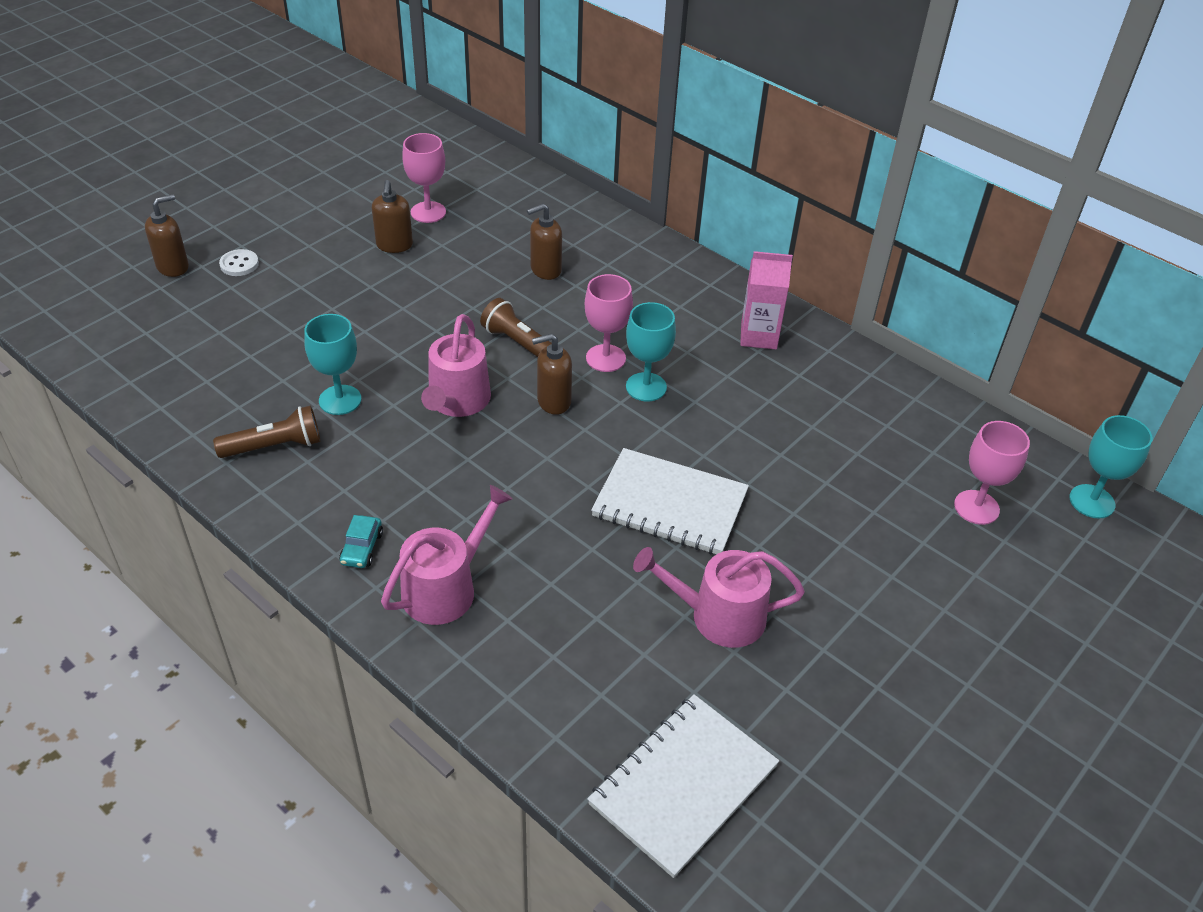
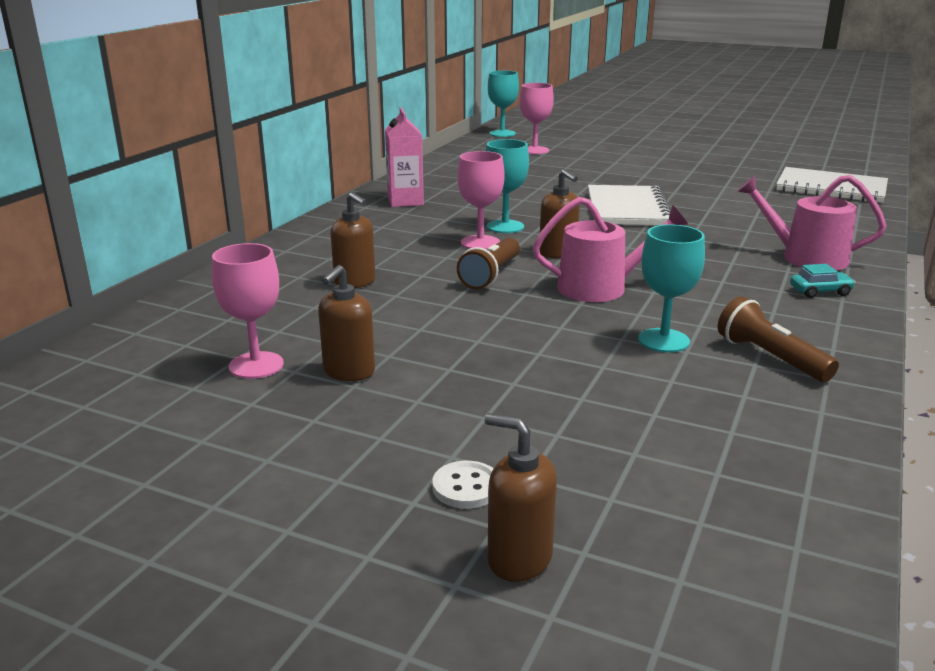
camera: 105 degrees left, 20 degrees down
(394, 245) = (348, 372): brown soap dispenser -> brown soap dispenser turned 135 degrees clockwise
(718, 616) = (704, 191): pink watering can -> none

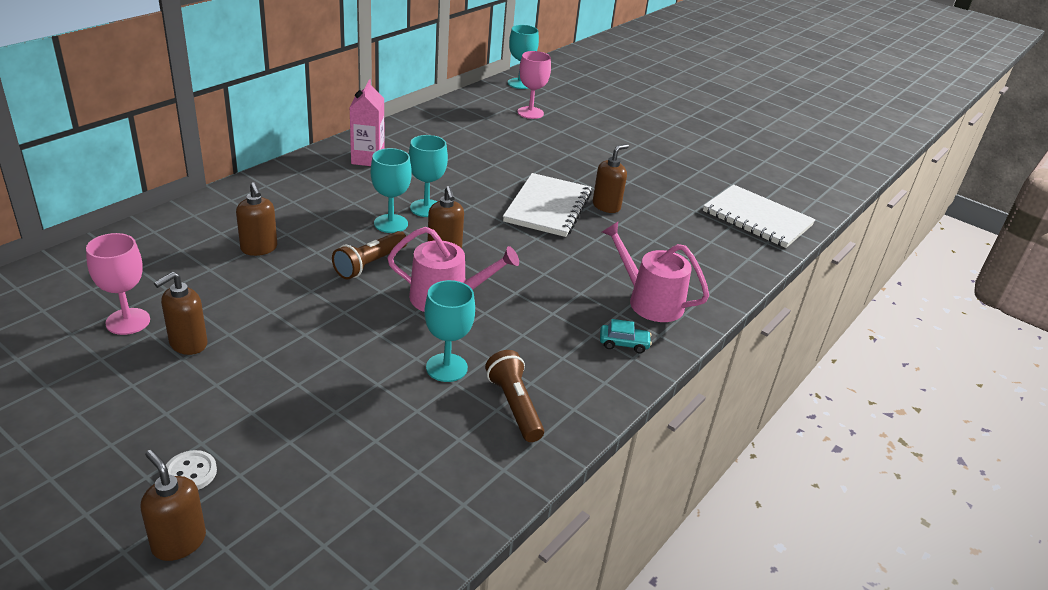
camera: 10 degrees right, 10 degrees up
(480, 243) = (391, 224): pink goblet -> turquoise goblet
(682, 200) = (606, 206): none -> brown soap dispenser

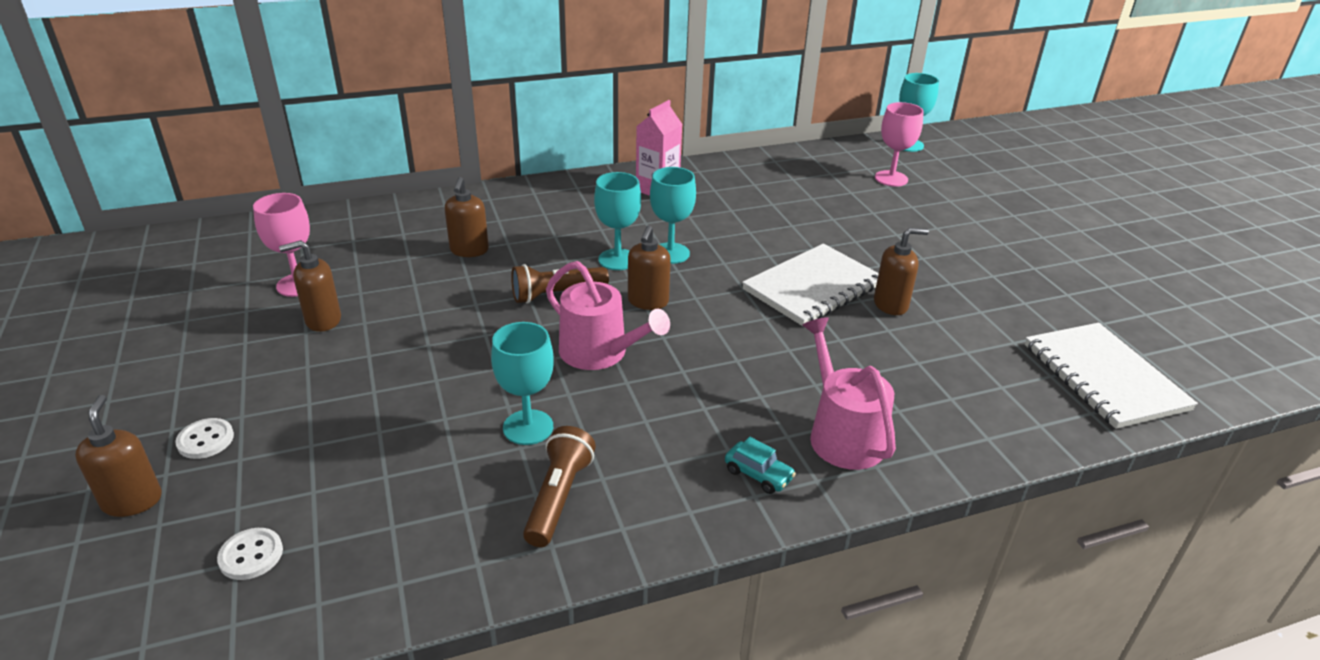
camera: 35 degrees right, 0 degrees up
(331, 535) = (251, 555): none -> white button

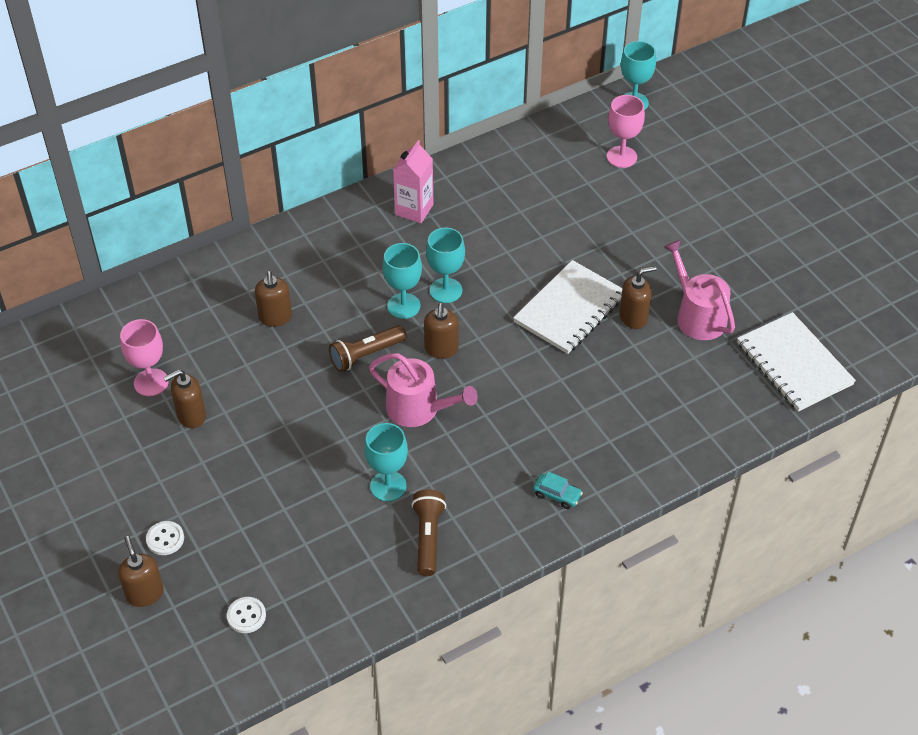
camera: 10 degrees left, 15 degrees up
(842, 435) = (609, 451): pink watering can -> pink watering can (697, 316)

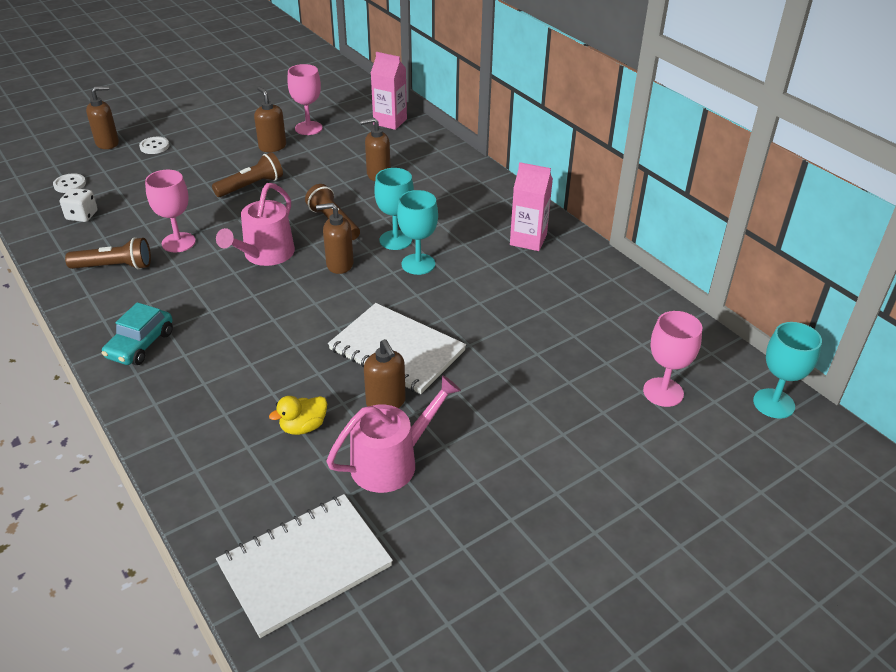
camera: 85 degrees right, 10 degrees down
(152, 305) = (390, 122): none -> pink carton
(280, 430) = (251, 186): none -> brown flashlight
(321, 588) = (82, 216): none -> white dice
(388, 486) = (178, 242): turquoise goblet -> pink goblet
(557, 495) = (140, 345): turquoise car -> turquoise car, size x1.53
(661, 369) = (303, 427): none -> yellow duck

